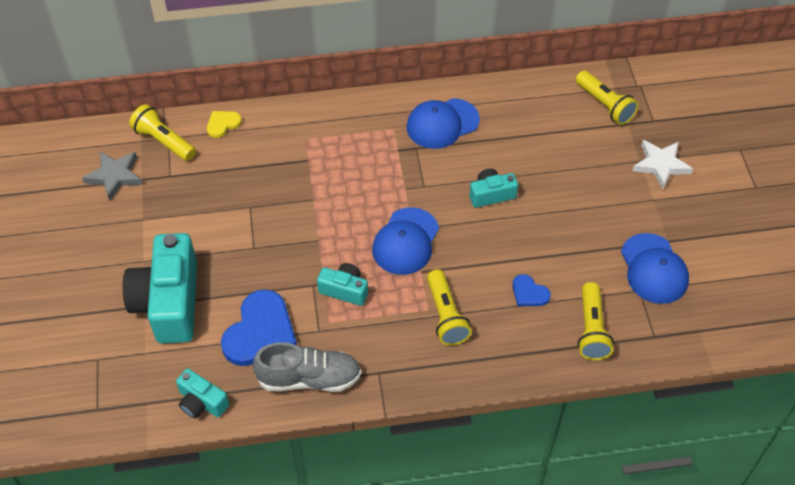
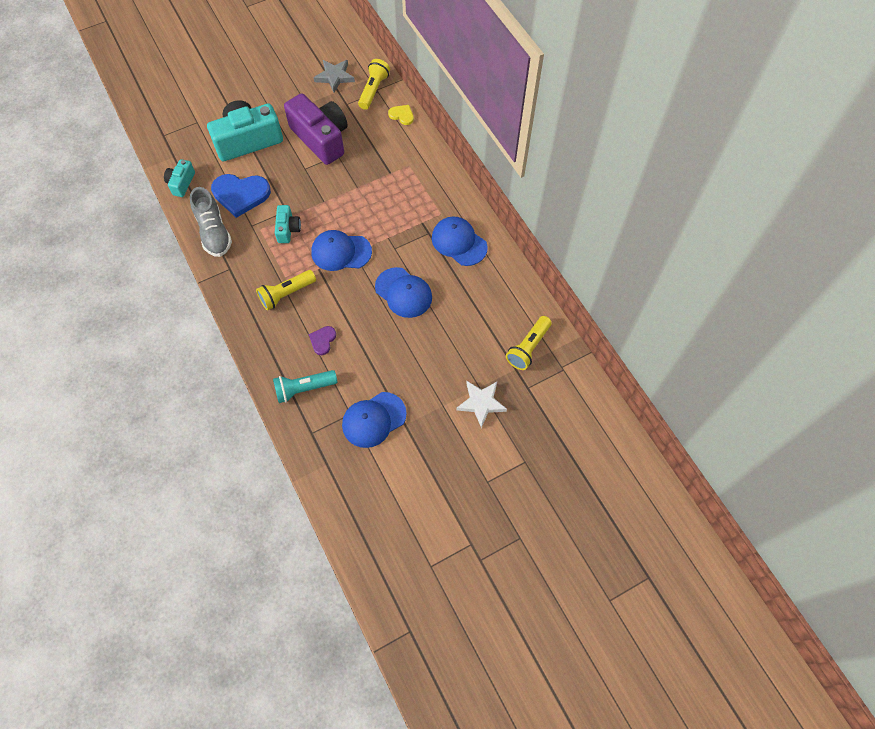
camera: 70 degrees right, 10 degrees up
(212, 217) = (321, 138): none -> purple camera
(491, 194) = (403, 293): turquoise camera -> blue cap
(529, 293) = (322, 340): blue heart -> purple heart
(591, 329) = (304, 389): yellow flashlight -> turquoise flashlight

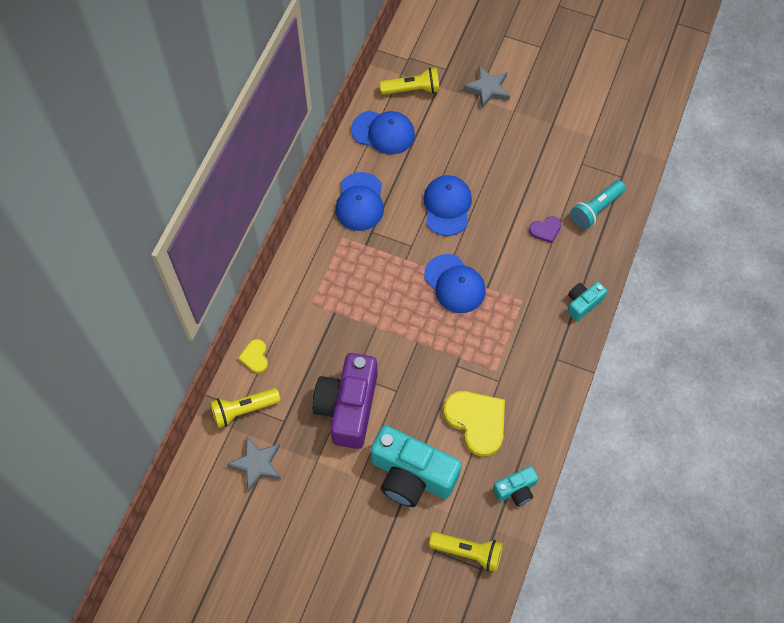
camera: 130 degrees left, 0 degrees up
(214, 232) = (536, 407): grey shoe -> none
(241, 194) = (477, 421): blue heart -> yellow heart
(286, 294) = (534, 291): yellow flashlight -> yellow flashlight (468, 552)
(288, 229) = (473, 346): turquoise camera -> turquoise camera (583, 303)
(304, 389) = (596, 209): turquoise flashlight -> turquoise flashlight turned 105 degrees clockwise
(374, 420) = (570, 145): blue cap -> blue cap (383, 132)
(481, 403) = (487, 88): white star -> grey star

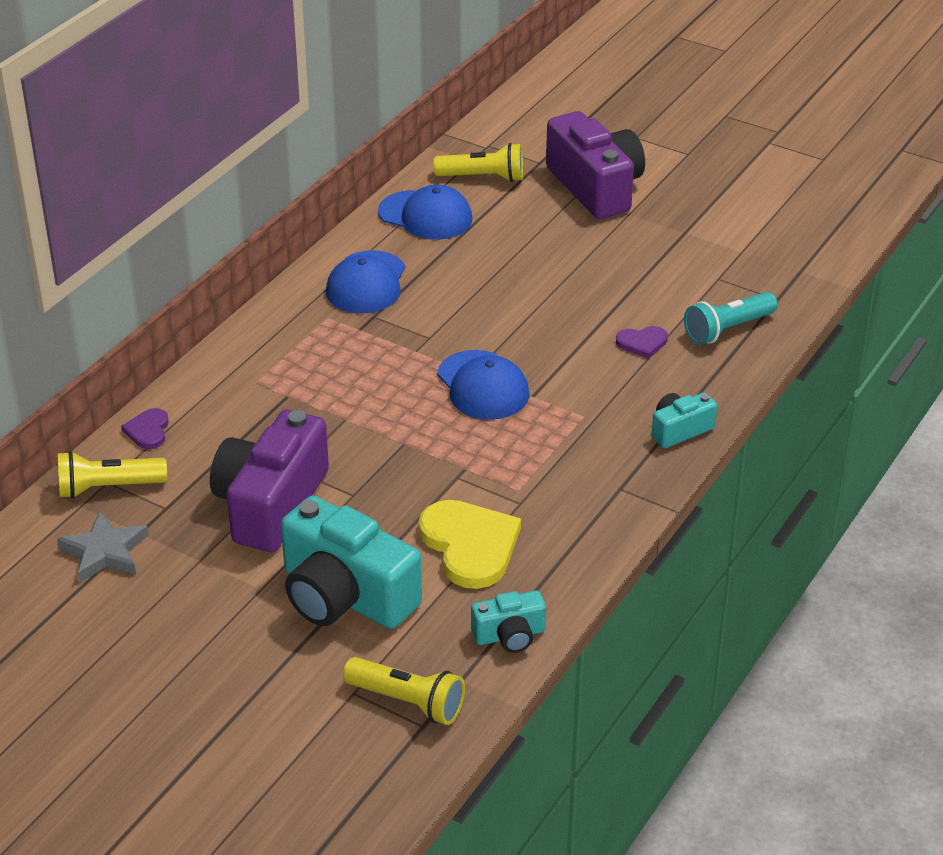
camera: 10 degrees right, 25 degrees down
(255, 357) = (148, 430): yellow heart -> purple heart
(447, 206) = (497, 301): blue cap -> none
(487, 88) = (596, 187): grey star -> purple camera

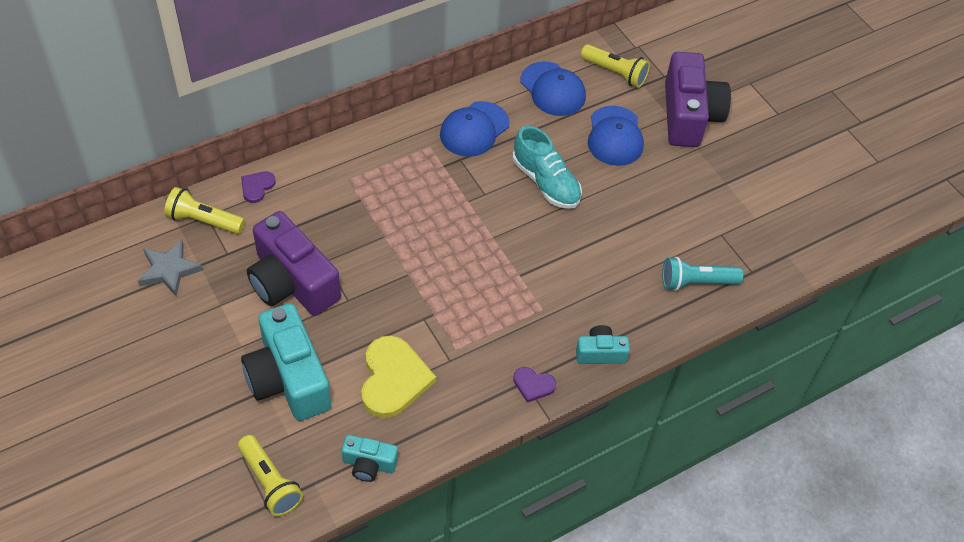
camera: 25 degrees right, 15 degrees up
(271, 504) = (292, 282): purple camera -> purple camera turned 90 degrees counterclockwise
(483, 386) = (492, 251): blue cap -> blue cap (615, 136)
(489, 301) = (546, 182): none -> turquoise shoe
(642, 343) = (627, 266): purple heart -> purple heart (533, 385)

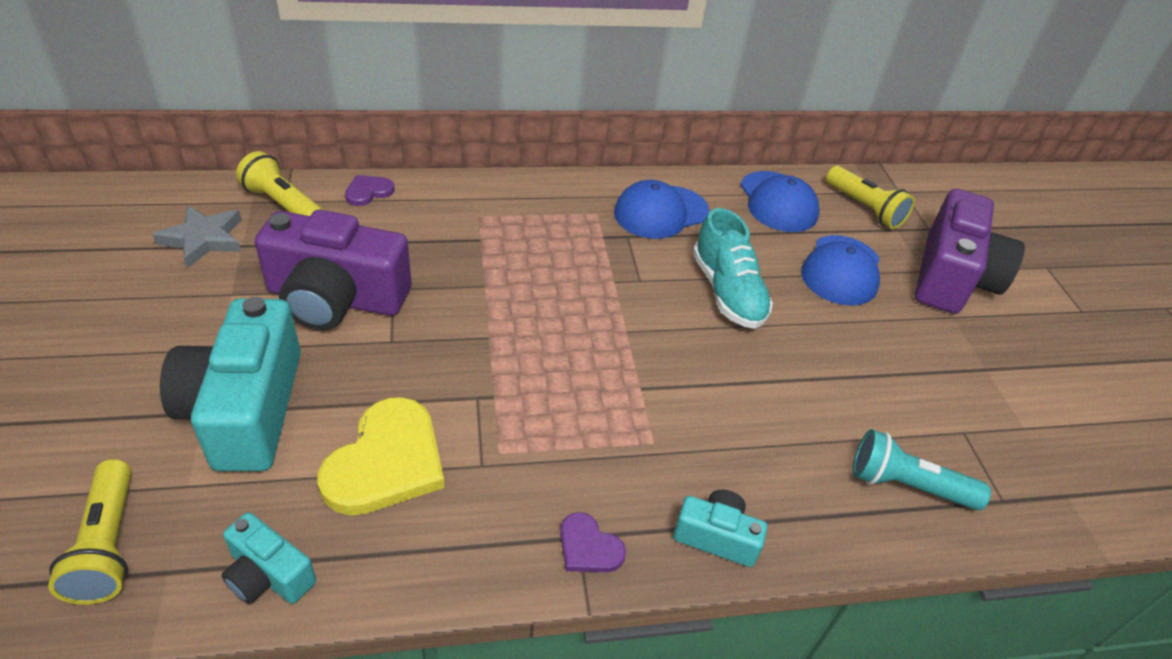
camera: 20 degrees right, 10 degrees down
(292, 282) = (336, 298): purple camera -> purple camera turned 60 degrees counterclockwise

